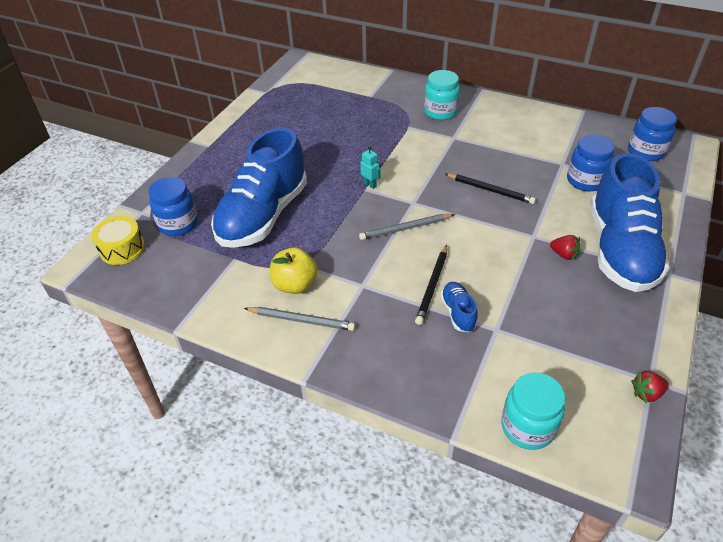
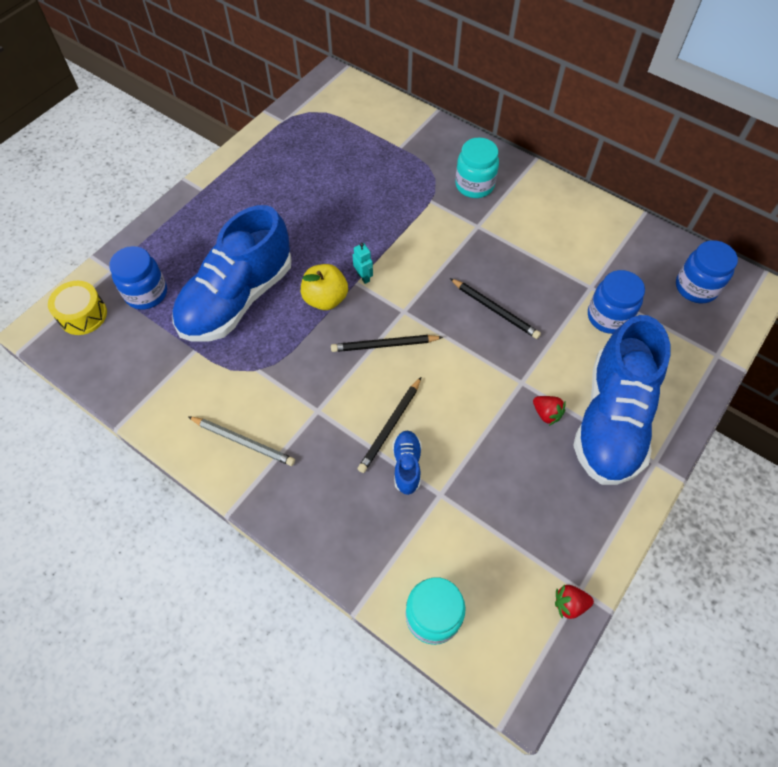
camera: 10 degrees right, 15 degrees up
(295, 285) = (248, 396): yellow apple -> yellow apple (325, 299)
(405, 228) = (384, 345): grey pencil -> black pencil

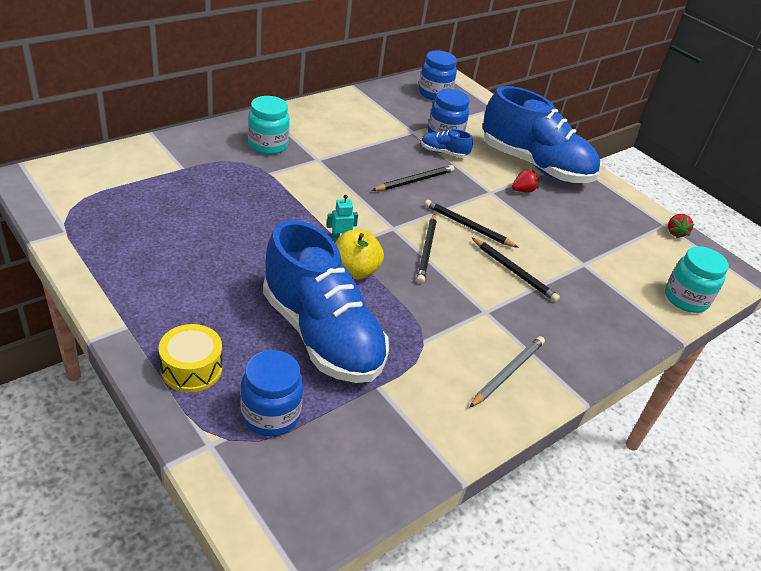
camera: 80 degrees left, 20 degrees down
(83, 315) = (273, 490): yellow drum -> yellow drum (191, 369)
(406, 465) = (554, 274): blue shoe -> blue shoe (443, 153)
(444, 372) = (468, 226): none -> black pencil

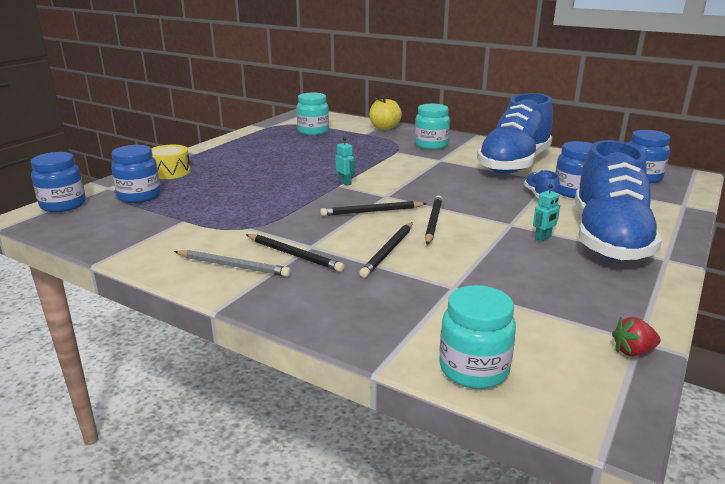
camera: 75 degrees right, 15 degrees down
(131, 200) = (313, 131): none -> turquoise jar
(253, 502) = (63, 205): none -> blue jar
(322, 335) = (227, 196): blue shoe -> blue shoe (514, 164)
(355, 271) = (311, 193): yellow apple -> yellow apple (384, 128)
(414, 181) = (469, 192): black pencil -> black pencil (294, 255)
(522, 190) = (543, 238): red strawberry -> turquoise robot

